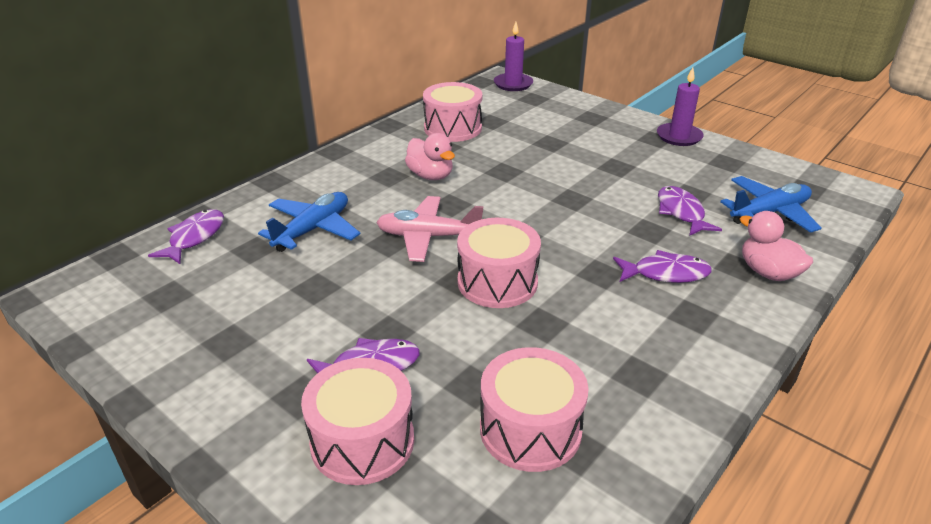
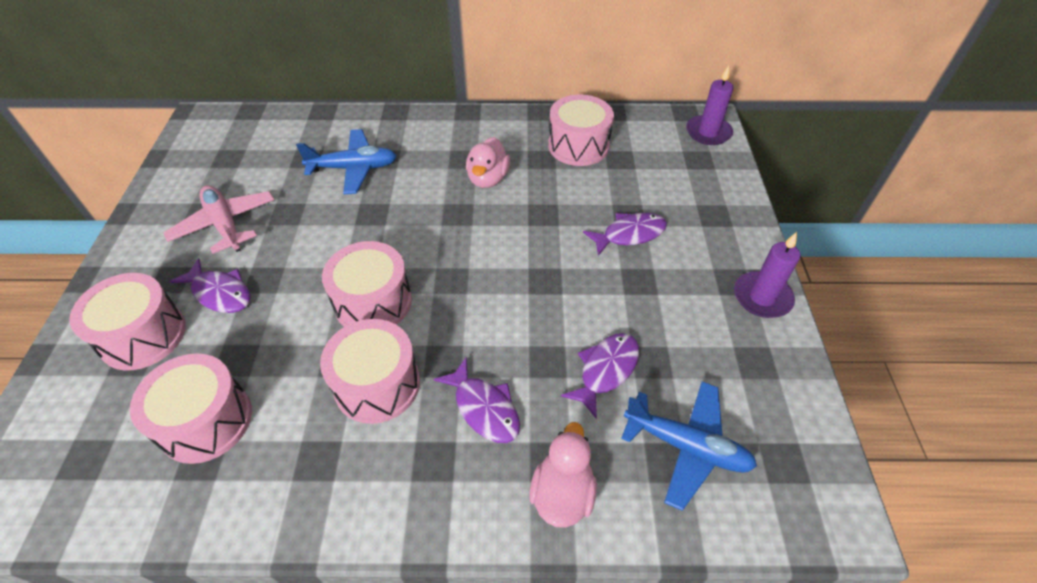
camera: 50 degrees right, 15 degrees up
(194, 237) = (296, 126): purple fish -> purple fish (629, 234)
(428, 237) = (399, 229): pink plane -> pink plane (225, 225)
(591, 314) = (377, 384): none -> pink drum

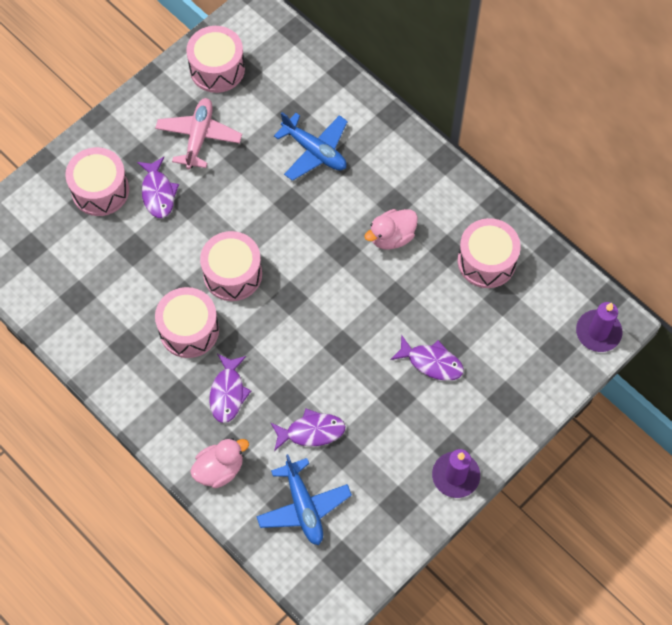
camera: 45 degrees right, 15 degrees up
(206, 421) = (94, 276): pink drum -> pink drum (217, 69)

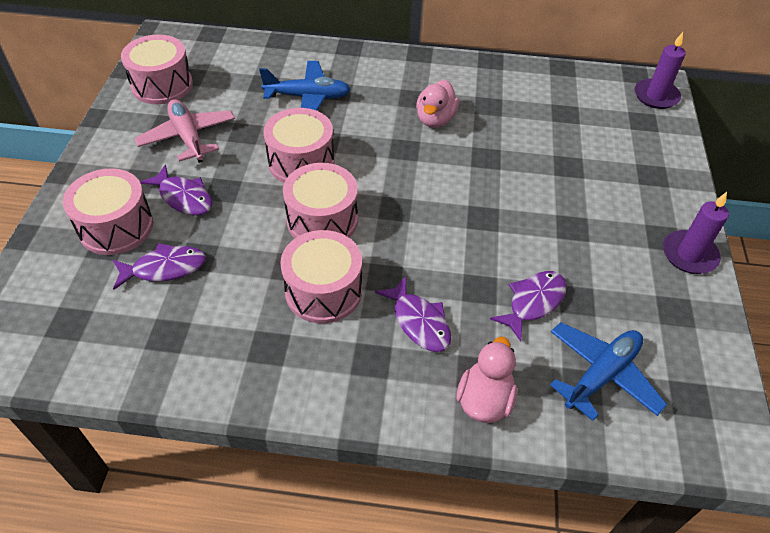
camera: 40 degrees left, 15 degrees down
(303, 507) = (601, 375): blue plane -> blue plane turned 75 degrees counterclockwise
(431, 362) = (567, 184): purple fish -> purple fish (165, 268)
(486, 261) = (525, 97): pink drum -> pink drum (301, 162)

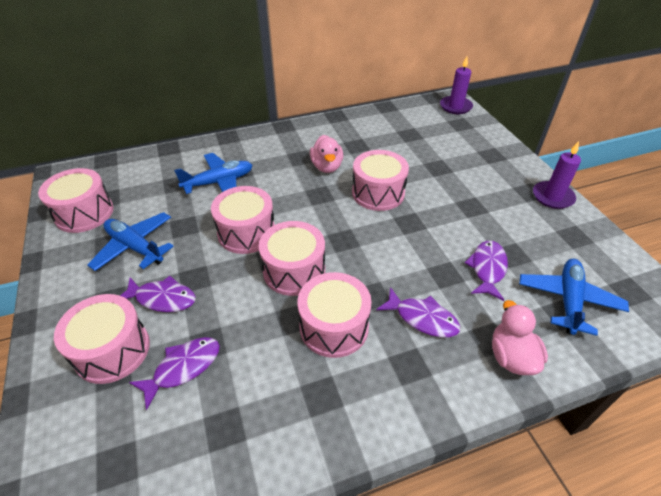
camera: 25 degrees left, 5 degrees down
(188, 137) = (135, 247): pink plane -> blue plane
(472, 170) = (378, 193): none -> pink drum

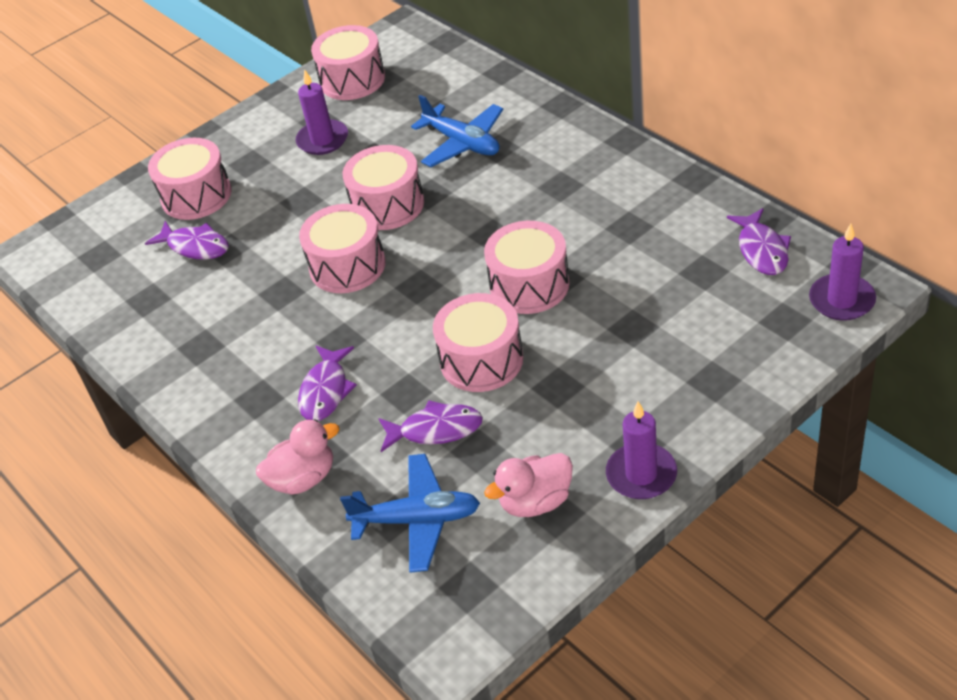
camera: 75 degrees right, 0 degrees up
(135, 247) = (322, 140): blue plane -> purple candle
(162, 298) = (265, 193): purple fish -> purple fish (762, 250)
(327, 167) = (556, 217): pink duck -> pink duck (535, 502)
(334, 327) = (283, 325): pink drum -> pink drum (481, 360)

